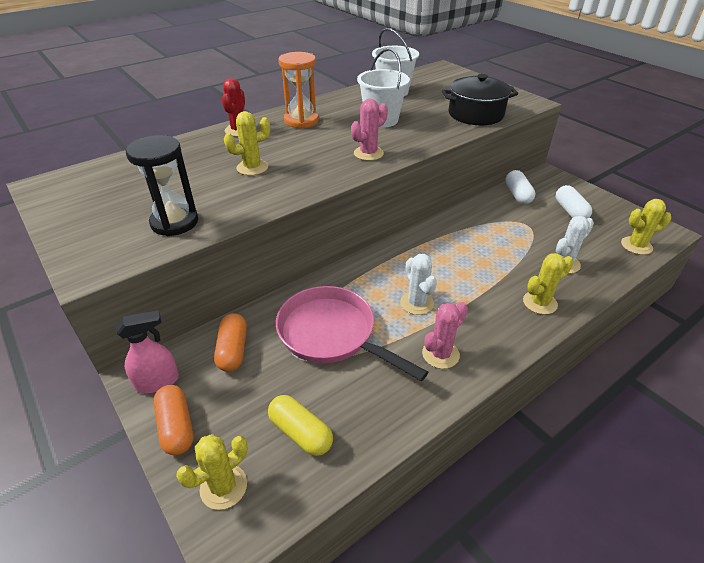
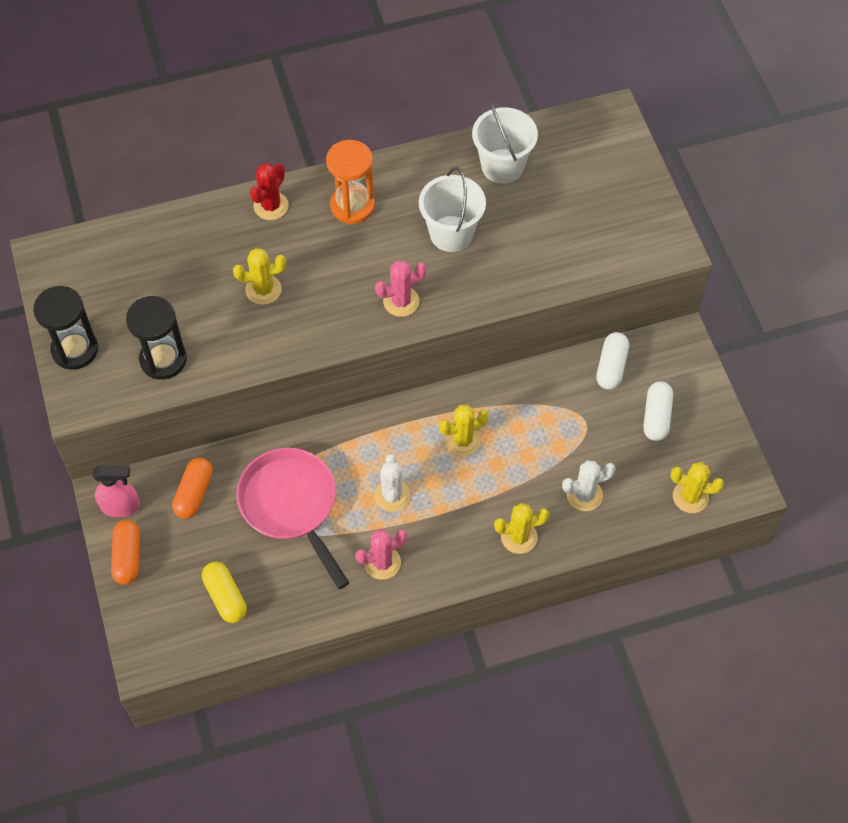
camera: 20 degrees right, 20 degrees up
(79, 234) = (75, 349): none -> black hourglass
(223, 486) = (152, 621): yellow cactus -> yellow cactus (462, 440)
(475, 114) = (578, 256): black pot -> none

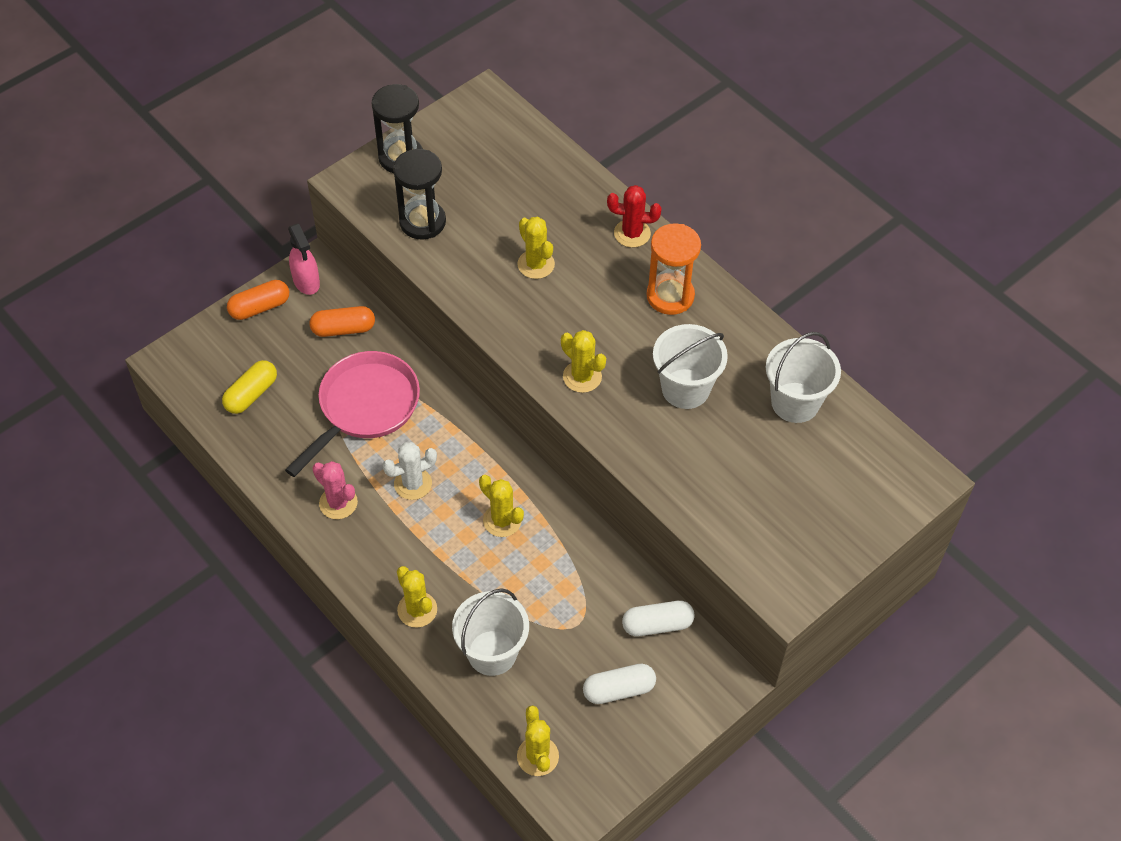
camera: 65 degrees right, 5 degrees down
(401, 301) = (582, 377): pink cactus -> yellow cactus
(584, 495) = (492, 653): white cactus -> white bucket

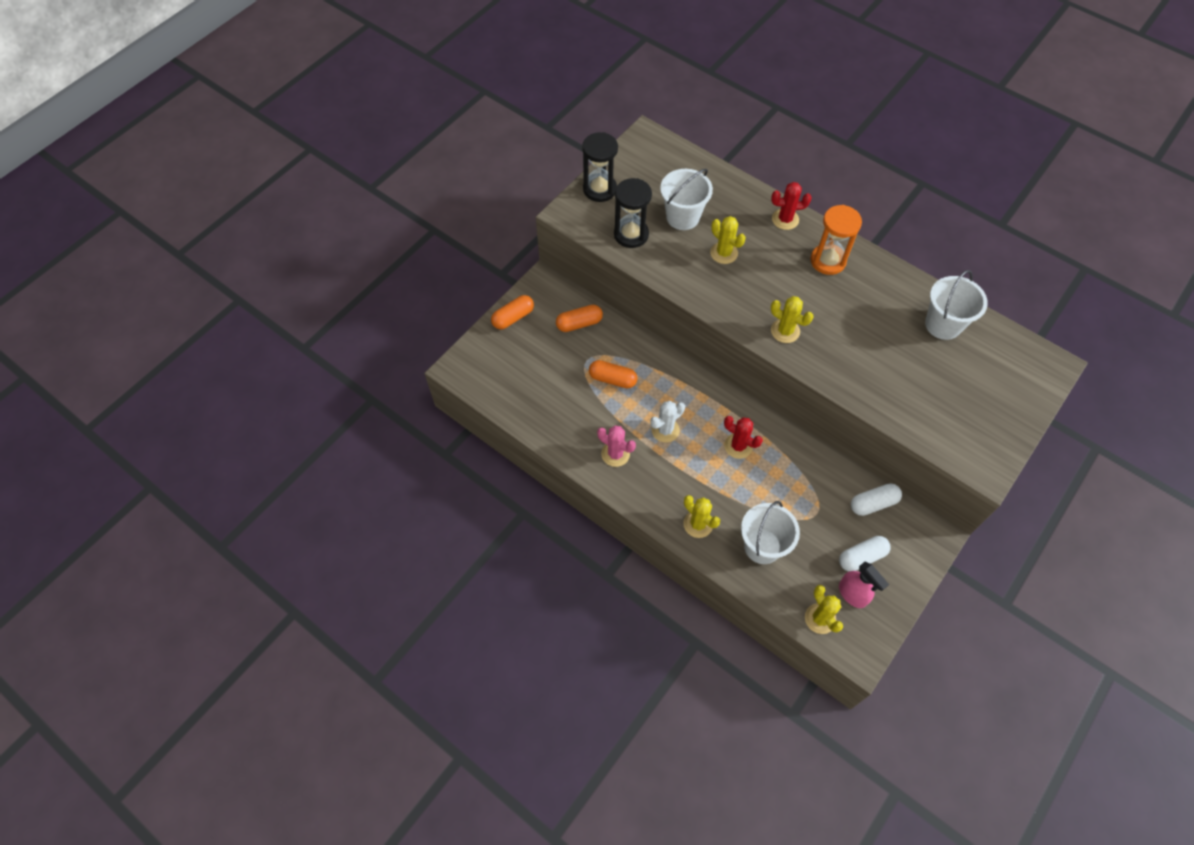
camera: 10 degrees left, 5 degrees up
(251, 394) = (526, 383): yellow capsule -> none
(306, 282) = (541, 293): pink spray bottle -> pink spray bottle (852, 594)
(364, 407) = (612, 379): pink pan -> orange capsule
(502, 520) = (738, 446): yellow cactus -> red cactus
(685, 388) = (862, 327): white bucket -> white bucket (682, 217)

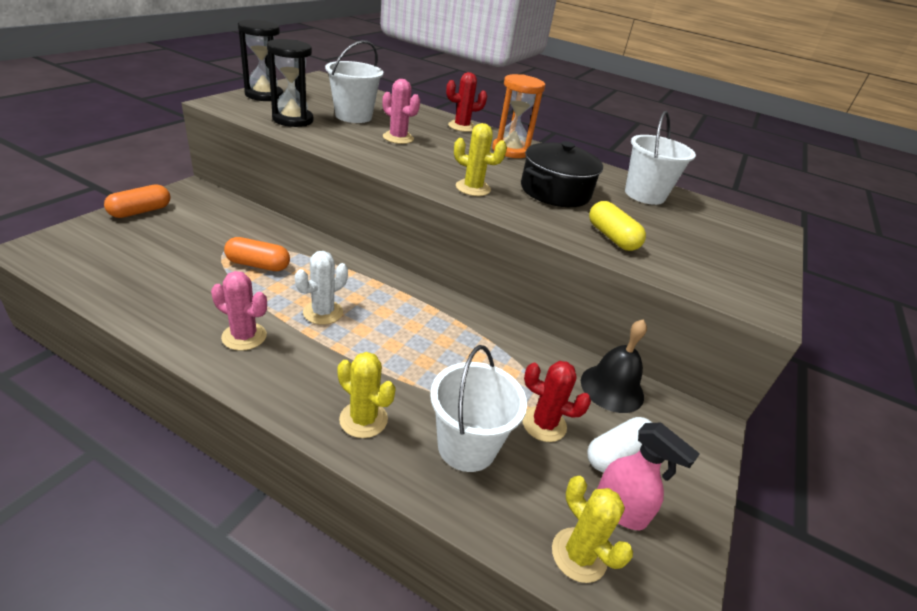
camera: 15 degrees left, 25 degrees down
(579, 323) = (227, 220): orange capsule -> none
(724, 253) = (398, 138): yellow cactus -> pink cactus
(738, 446) = (423, 329): red cactus -> red cactus (544, 424)
(857, 328) = (555, 191): none -> black pot
(873, 503) = (612, 388): white capsule -> black bell
(891, 392) = (612, 237): none -> yellow capsule

